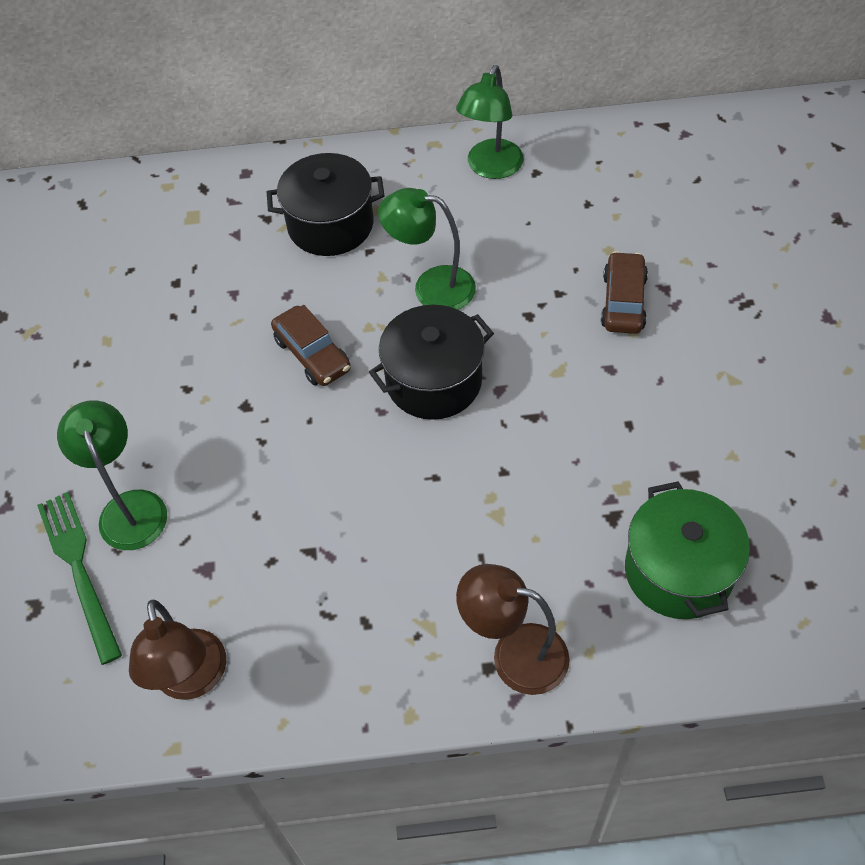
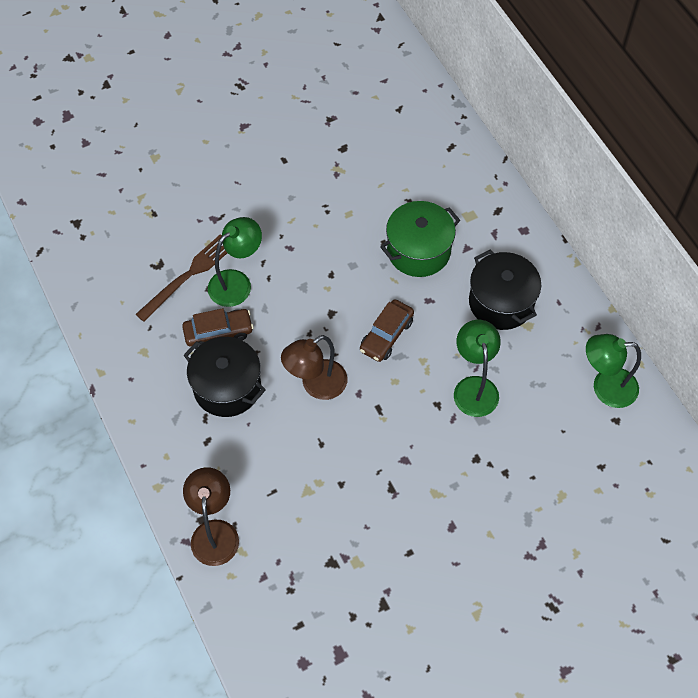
camera: 65 degrees right, 5 degrees up
(79, 569) = (188, 275): green fork -> brown fork
(192, 680) = (142, 364): brown lamp -> brown lamp (316, 385)
(434, 381) = (395, 417): black pot -> black pot (227, 387)
(623, 301) = (516, 519): brown car -> brown car (218, 332)
(678, 571) = (306, 615): green pot -> green pot (418, 251)

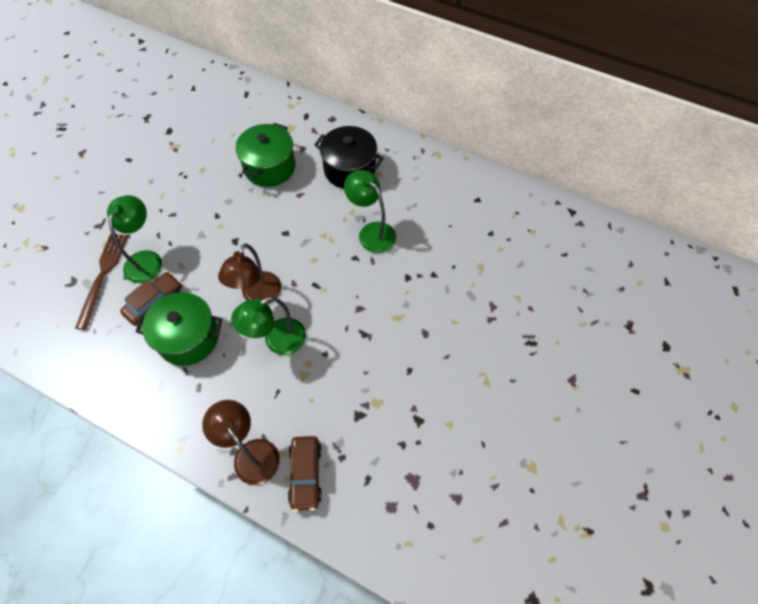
camera: 35 degrees left, 0 degrees up
(227, 387) = (188, 338): black pot -> green pot
(386, 335) = (286, 233): brown car -> brown car (306, 474)
(605, 387) = (455, 184): green lamp -> green lamp (277, 341)

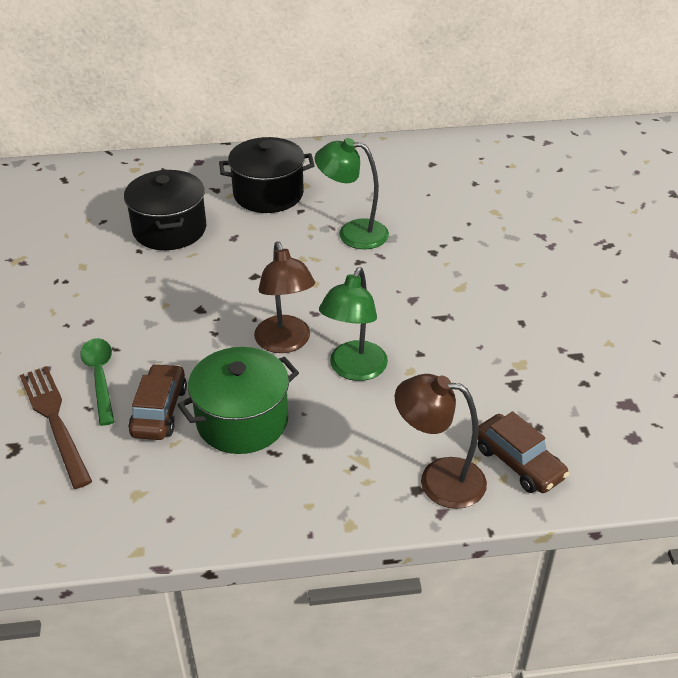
camera: 35 degrees left, 20 degrees down
(146, 259) = (100, 377): green lamp -> green spoon
(270, 167) = (169, 229): green pot -> black pot

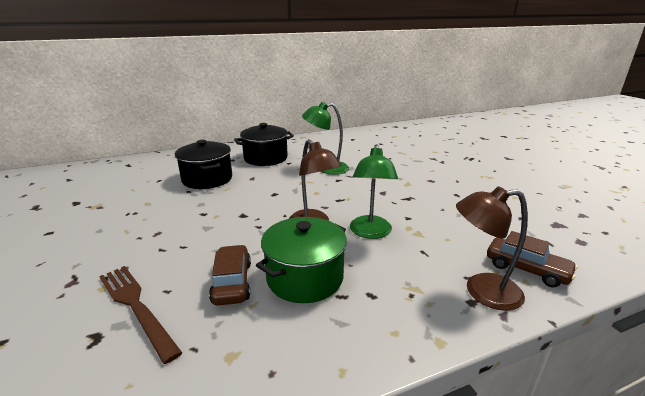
camera: 15 degrees left, 15 degrees down
(100, 377) = (174, 267): green spoon -> none

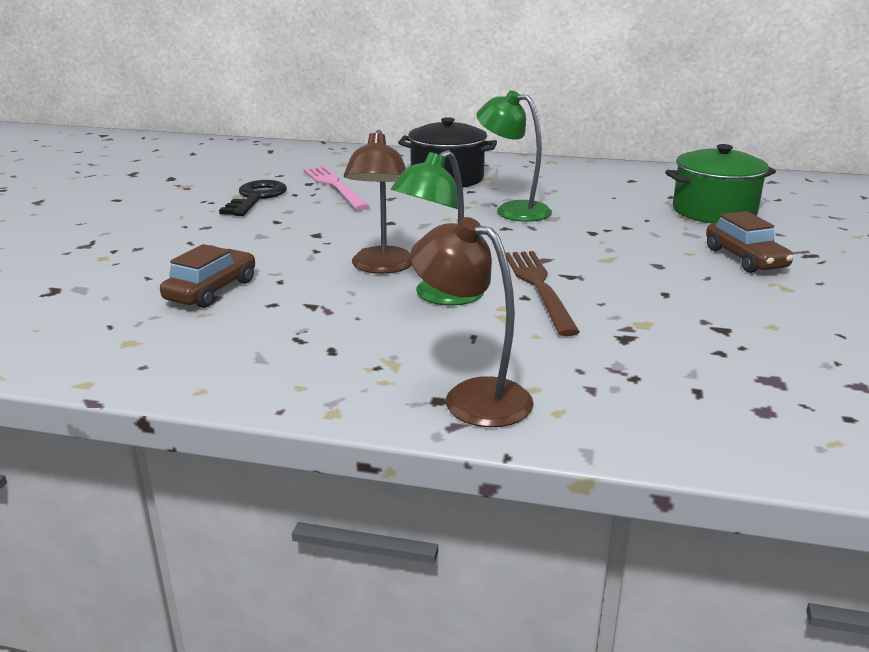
camera: 35 degrees right, 0 degrees up
(136, 306) = (108, 280): brown fork -> brown fork (539, 287)
(165, 200) = (256, 198): none -> black key
(207, 179) = (334, 186): black pot -> pink fork
(305, 278) = (287, 311): green pot -> green pot (714, 211)
(526, 269) = (587, 402): brown car -> brown car (745, 258)

